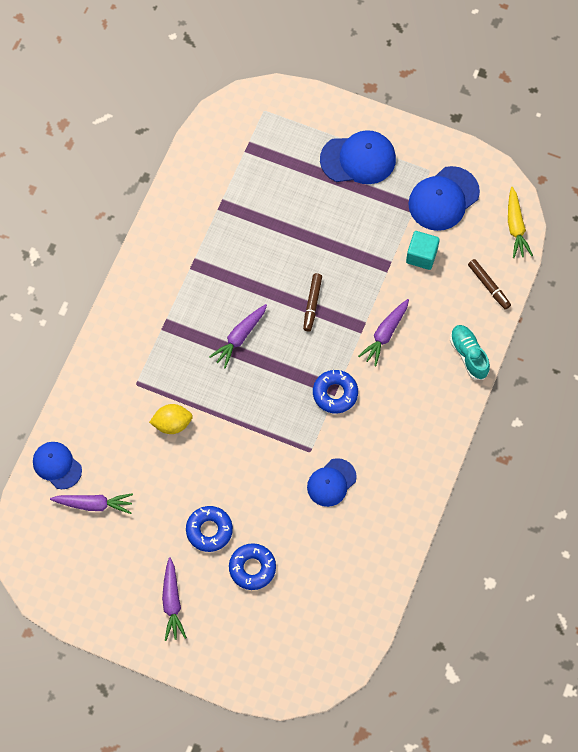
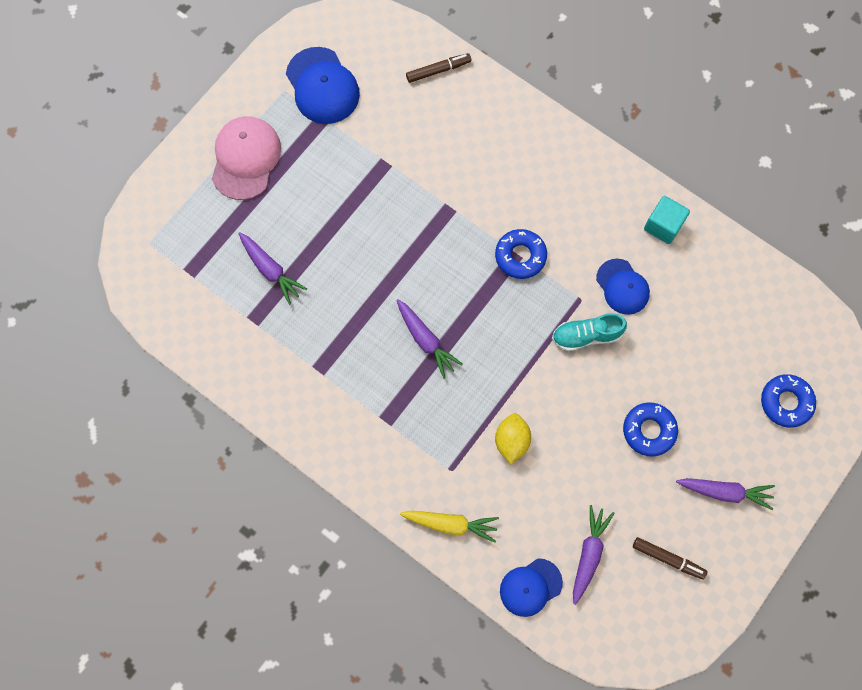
camera: 75 degrees left, 5 degrees up
(252, 568) = (702, 394): blue donut -> blue donut (786, 402)
(312, 304) = (407, 252): brown marker -> brown marker (668, 559)
(358, 159) = (245, 158): blue cap -> pink cap
(385, 334) = (464, 187): purple carrot -> purple carrot (270, 270)
(421, 255) = (383, 126): turquoise cube -> turquoise cube (663, 226)
(468, 355) = (511, 111): turquoise shoe -> turquoise shoe (586, 335)
(515, 227) = (378, 26): yellow carrot -> yellow carrot (450, 524)

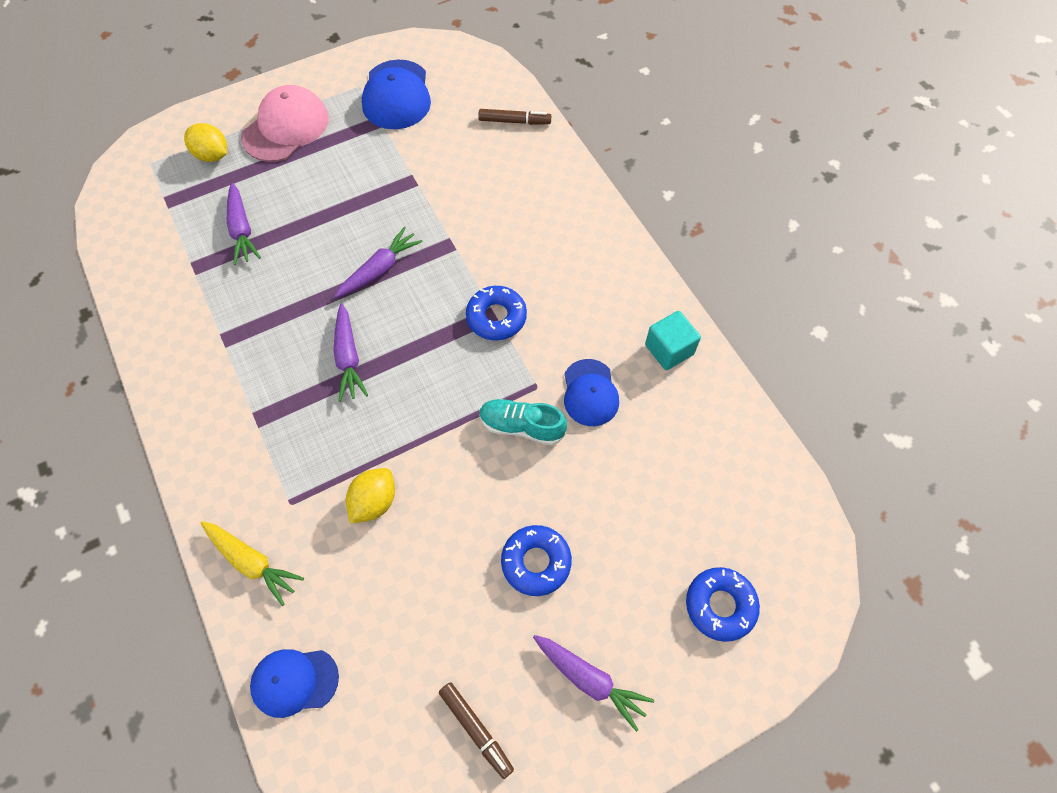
camera: 25 degrees right, 10 degrees down
(199, 212) = (212, 155): none -> yellow lemon
(588, 554) = (384, 675): purple carrot -> purple carrot (379, 269)

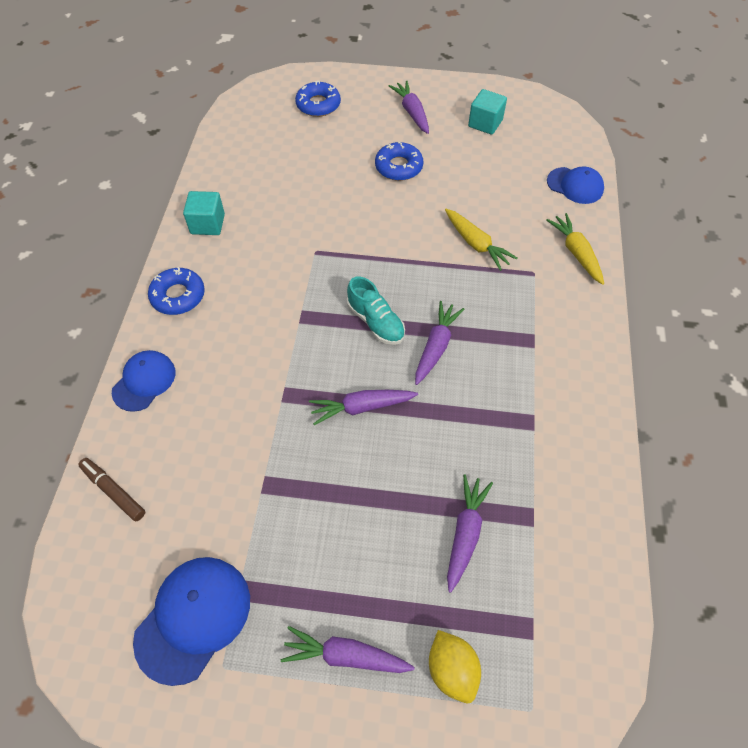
camera: 145 degrees left, 5 degrees down
(286, 127) = (346, 655): pink cap -> purple carrot
(374, 502) = (476, 244): yellow lemon -> yellow carrot
(476, 730) = (485, 123): brown marker -> turquoise cube
(496, 317) = (301, 312): blue donut -> blue donut (178, 296)
(522, 426) = (347, 234): turquoise shoe -> turquoise shoe (375, 322)
(590, 393) = (285, 228): blue cap -> blue cap (144, 381)

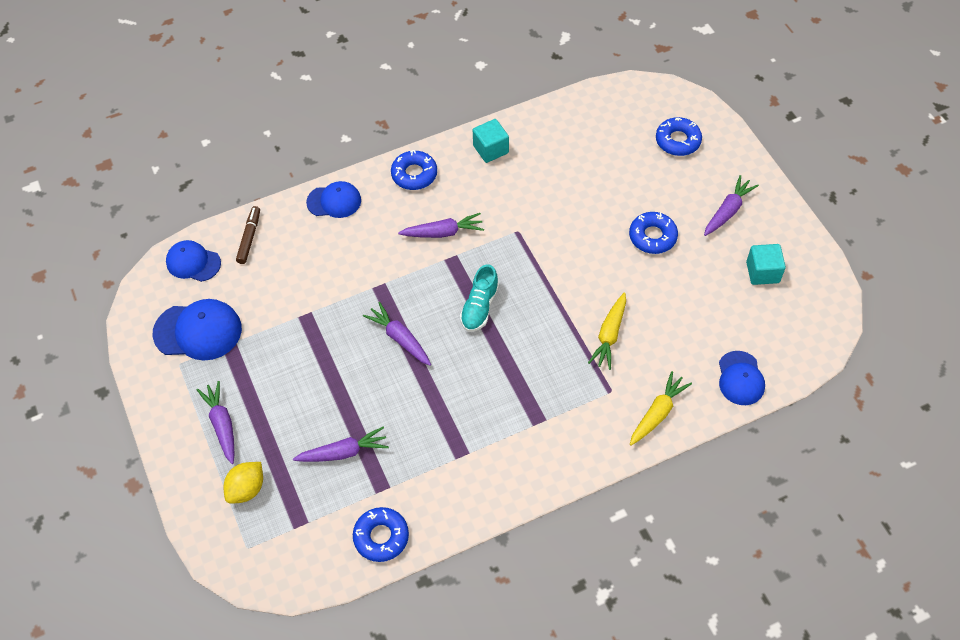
camera: 60 degrees right, 0 degrees up
(91, 574) = (193, 262): none -> blue cap
(436, 346) = (485, 358): purple carrot -> purple carrot (443, 232)
(590, 547) = (381, 537): none -> blue donut

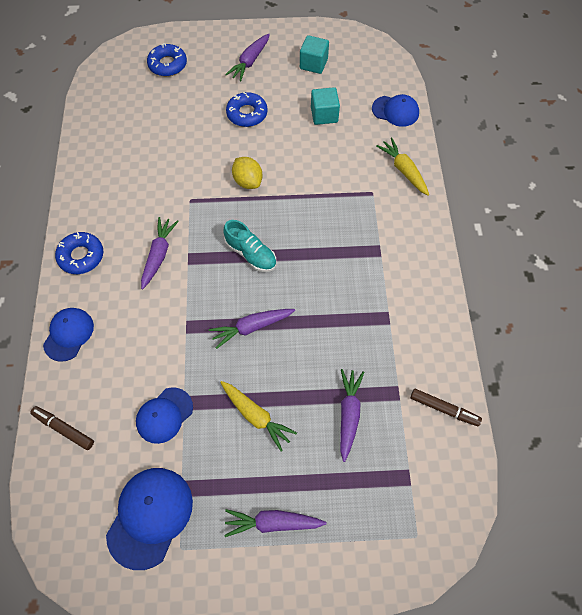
camera: 70 degrees left, 5 degrees up
(193, 262) = (61, 498): blue cap -> blue cap (164, 415)
(247, 489) = (354, 518): yellow lemon -> yellow lemon (248, 181)
(381, 537) = (444, 409): blue donut -> brown marker
(491, 149) = (93, 188): turquoise cube -> turquoise cube (324, 115)
(609, 335) = (322, 174): yellow carrot -> yellow carrot (256, 416)
(727, 211) = (250, 62): purple carrot -> purple carrot turned 120 degrees counterclockwise

